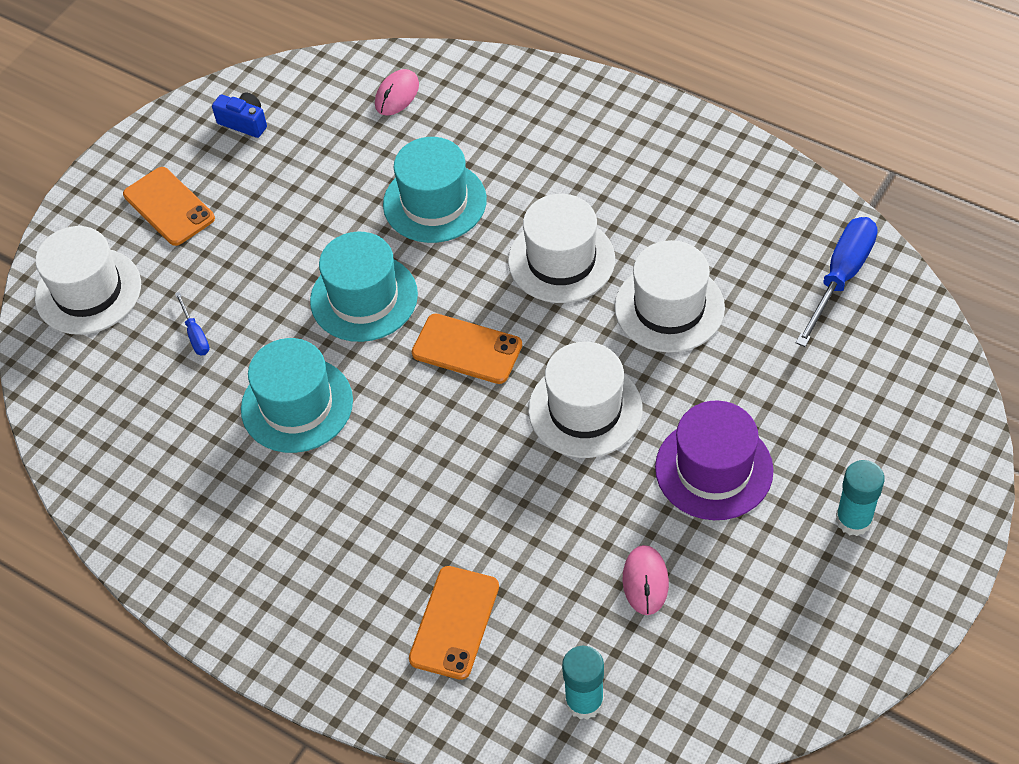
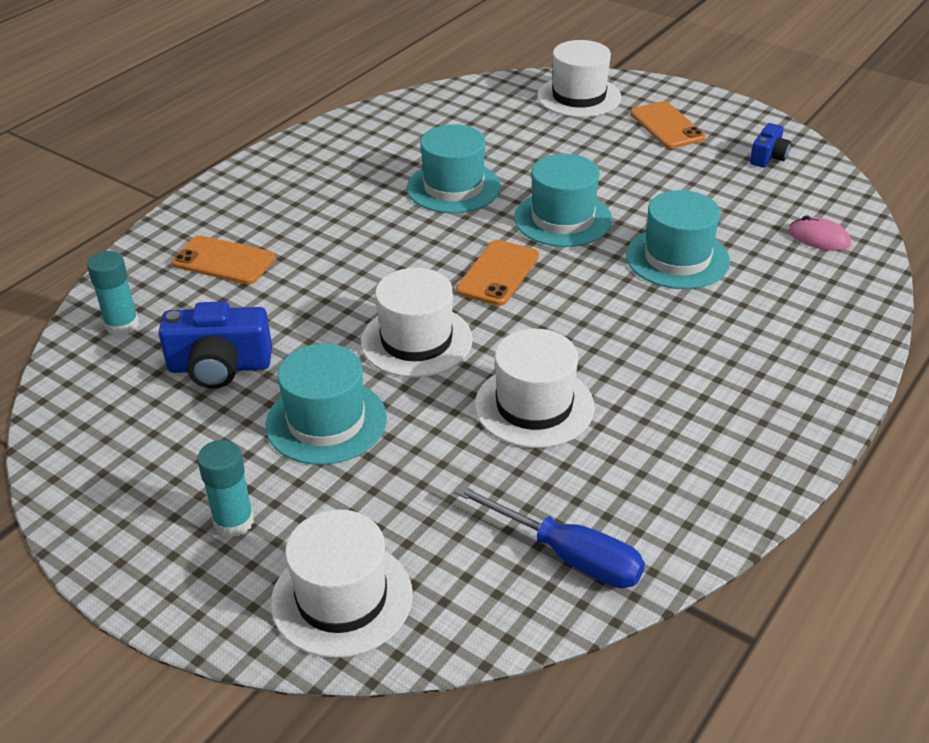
camera: 90 degrees right, 15 degrees down
(169, 207) = (666, 126): orange phone -> orange phone turned 75 degrees counterclockwise
(195, 335) = (531, 141): blue screwdriver -> none
(561, 260) = (602, 334): white hat -> white hat (342, 598)
(645, 581) = (219, 367): pink mouse -> blue camera
(714, 469) = (326, 421): purple hat -> turquoise hat

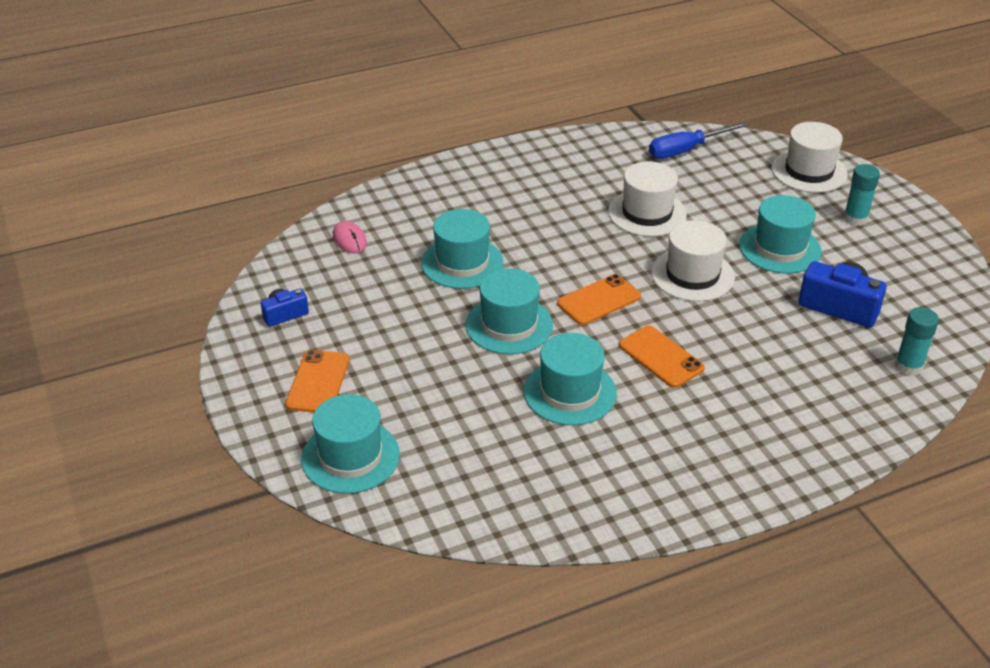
camera: 150 degrees left, 0 degrees up
(223, 261) = (811, 394): orange phone -> orange phone (661, 357)
(567, 555) = (686, 150): blue screwdriver -> blue screwdriver turned 90 degrees counterclockwise
(579, 97) = (350, 456): white hat -> turquoise hat

